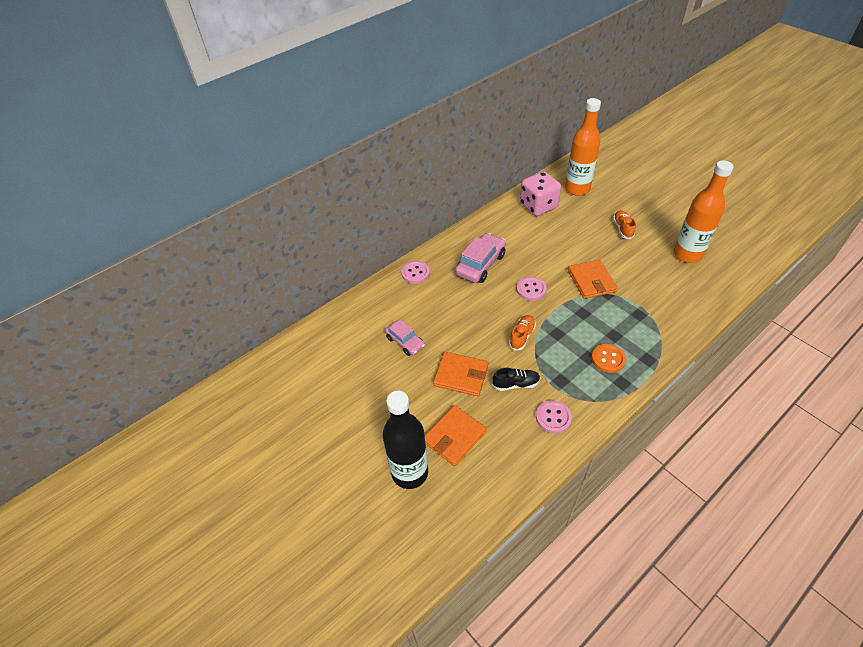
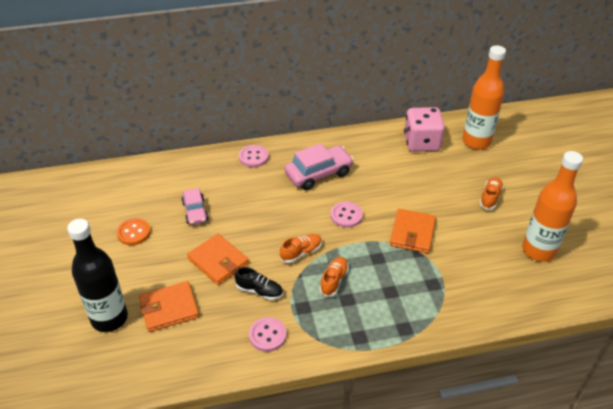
camera: 25 degrees right, 5 degrees down
(566, 347) = (334, 280): none -> orange shoe
(608, 359) = (364, 310): orange button -> orange button (134, 232)

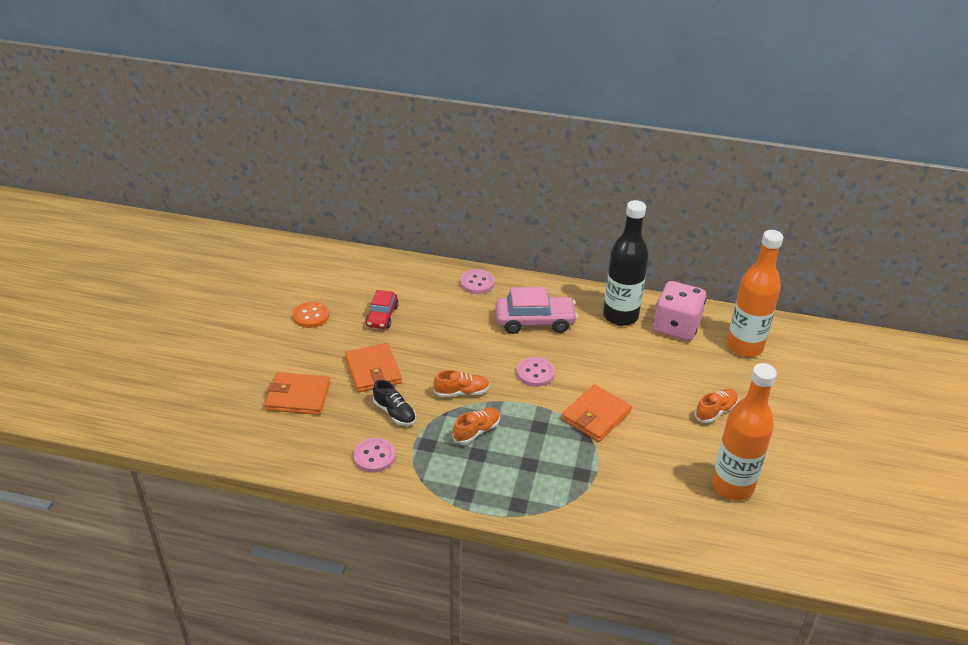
camera: 25 degrees right, 5 degrees down
(109, 318) = (239, 385): black bottle -> black bottle (620, 316)
(195, 211) = (382, 316): pink car -> red car

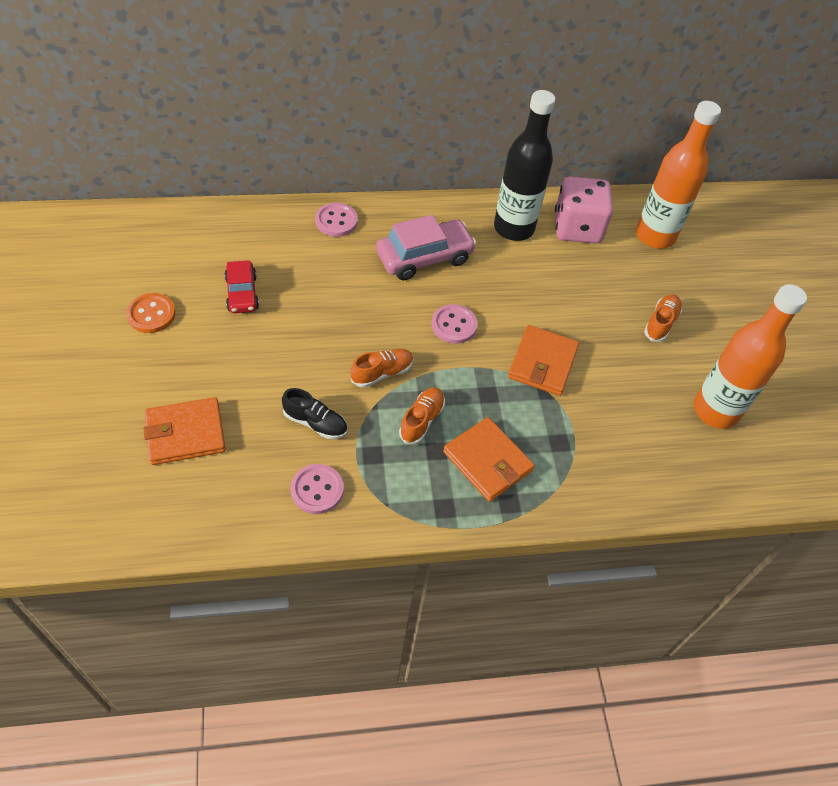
camera: 25 degrees left, 15 degrees up
(373, 370) = (264, 371): orange wallet -> orange wallet (487, 461)

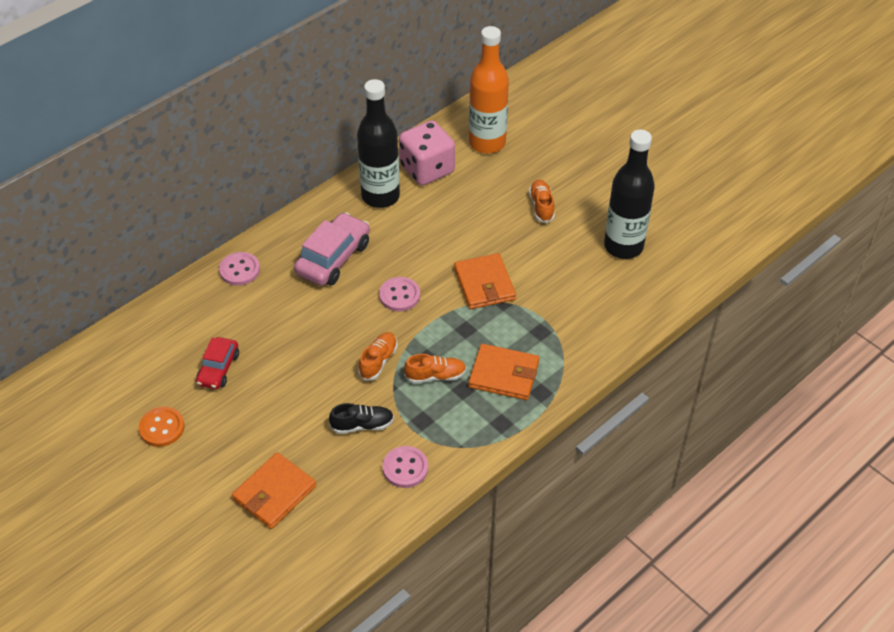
camera: 30 degrees left, 5 degrees down
(242, 293) = (218, 369): red car -> red car turned 60 degrees clockwise
(421, 420) = (435, 376): orange shoe -> orange shoe turned 90 degrees clockwise
(715, 410) = (623, 246): orange bottle -> black bottle

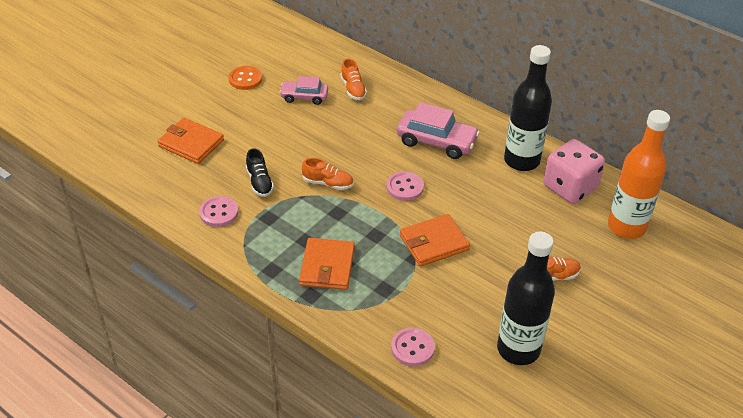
camera: 80 degrees right, 5 degrees down
(218, 369) = (304, 97): red car -> pink car
(239, 270) = (407, 91): pink button -> pink button (412, 348)
(435, 376) = (318, 220): orange shoe -> orange shoe (353, 89)

